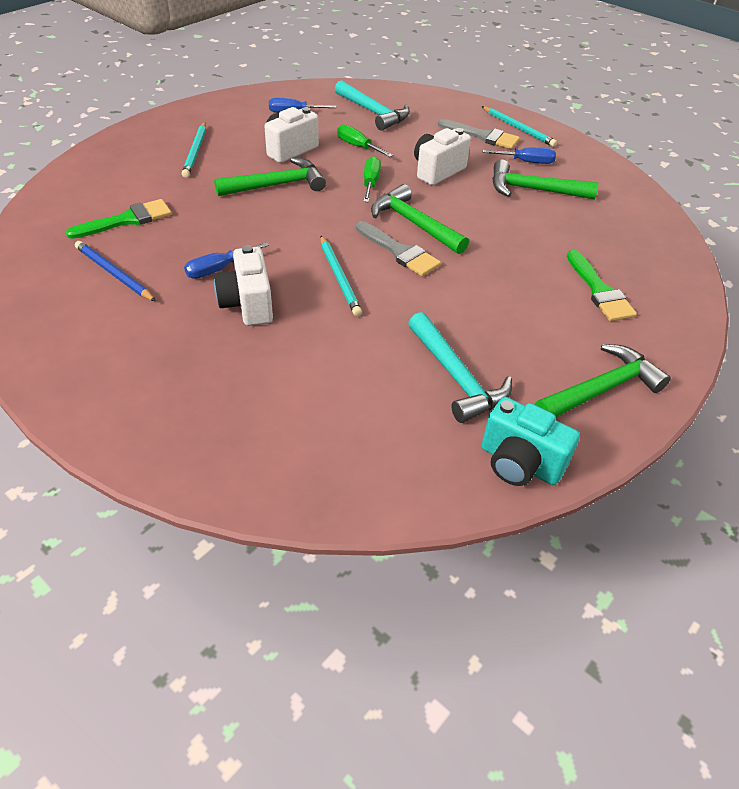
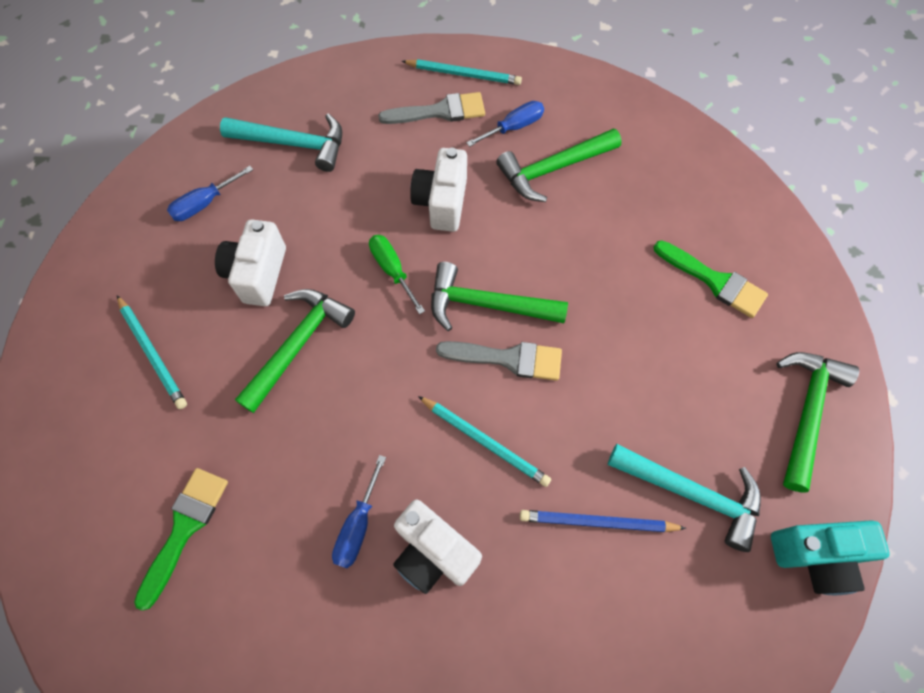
camera: 35 degrees left, 20 degrees up
(114, 274) = (254, 622): blue pencil -> blue pencil (597, 522)
(358, 146) = (328, 217): green screwdriver -> none

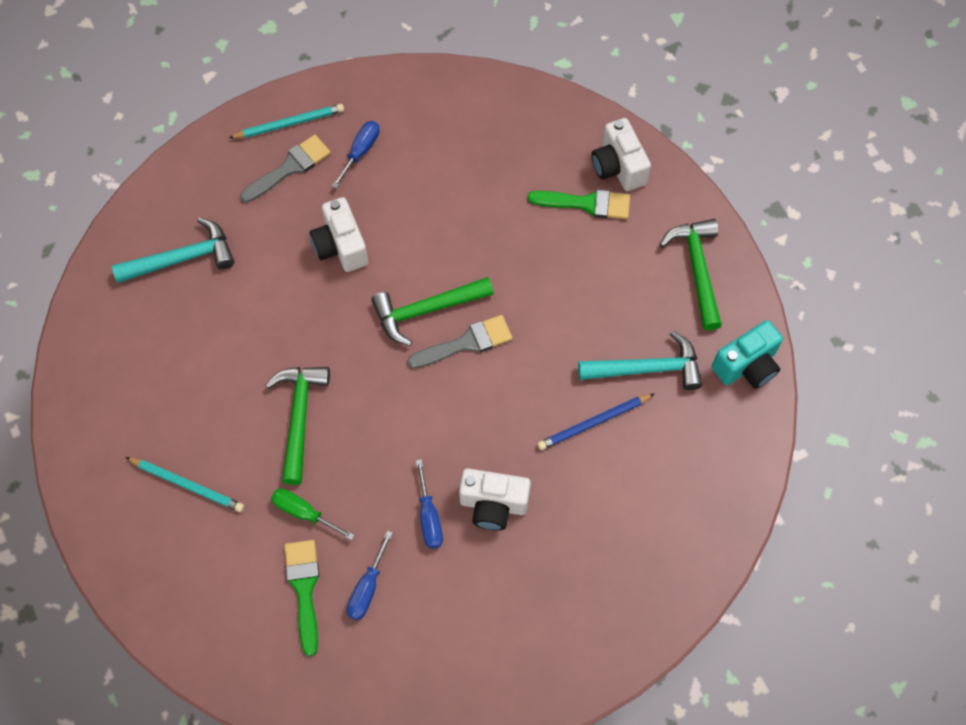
camera: 30 degrees left, 0 degrees up
(204, 203) = (142, 347): blue screwdriver -> blue screwdriver (367, 588)
(258, 274) = (229, 380): white camera -> white camera (618, 167)
(392, 270) = (336, 321): green screwdriver -> green screwdriver (304, 513)
(485, 441) = (484, 411): turquoise pencil -> none
(553, 169) = (414, 173): green hammer -> none

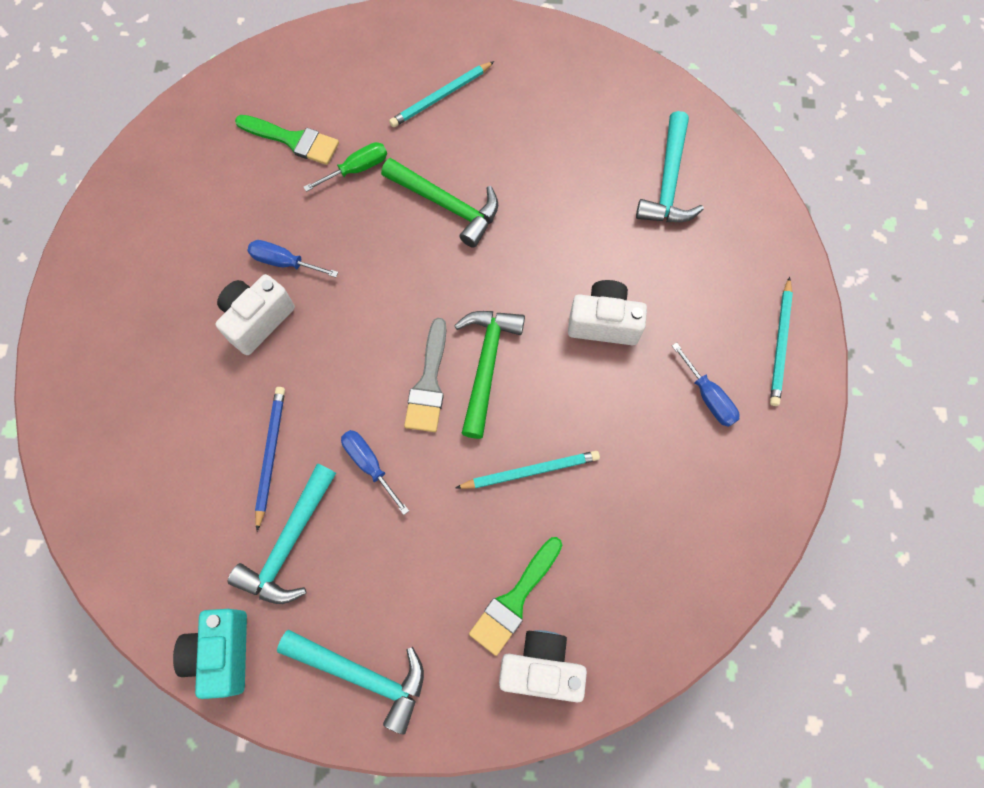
camera: 120 degrees right, 5 degrees up
(289, 168) = (723, 319): grey brush -> none
(367, 588) = (259, 185): blue screwdriver -> blue screwdriver (369, 465)
(490, 238) = (530, 471): none -> turquoise pencil
(697, 269) = (362, 674): green hammer -> turquoise hammer

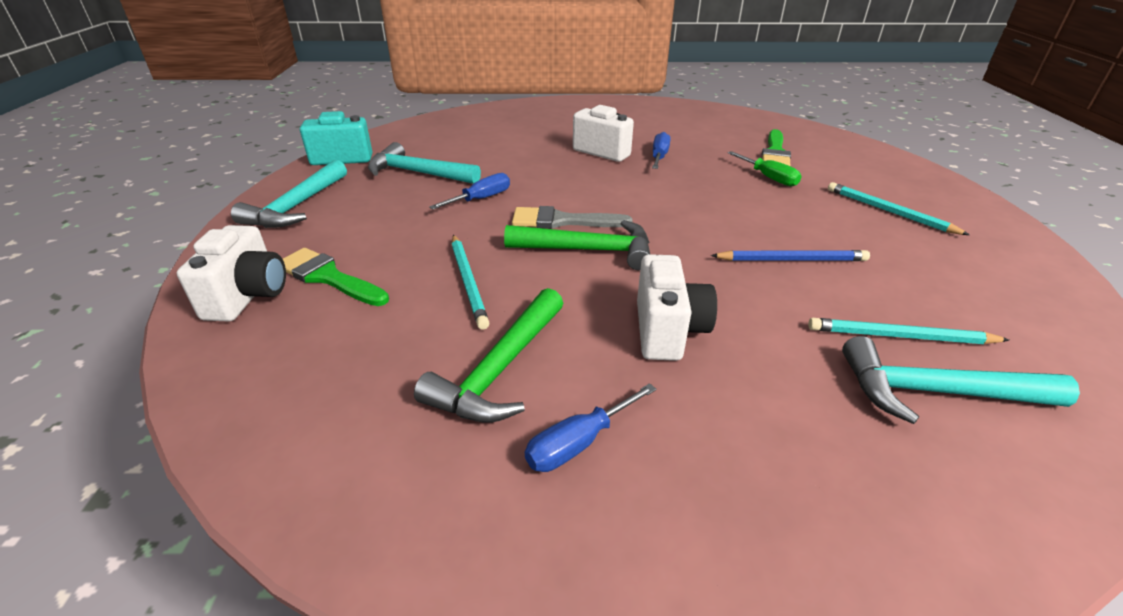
camera: 85 degrees right, 35 degrees down
(270, 455) = (491, 162): blue pencil -> blue pencil (791, 260)
(447, 205) = (763, 221): green hammer -> green hammer (500, 369)
(780, 344) = (705, 558): turquoise pencil -> turquoise pencil (900, 336)

